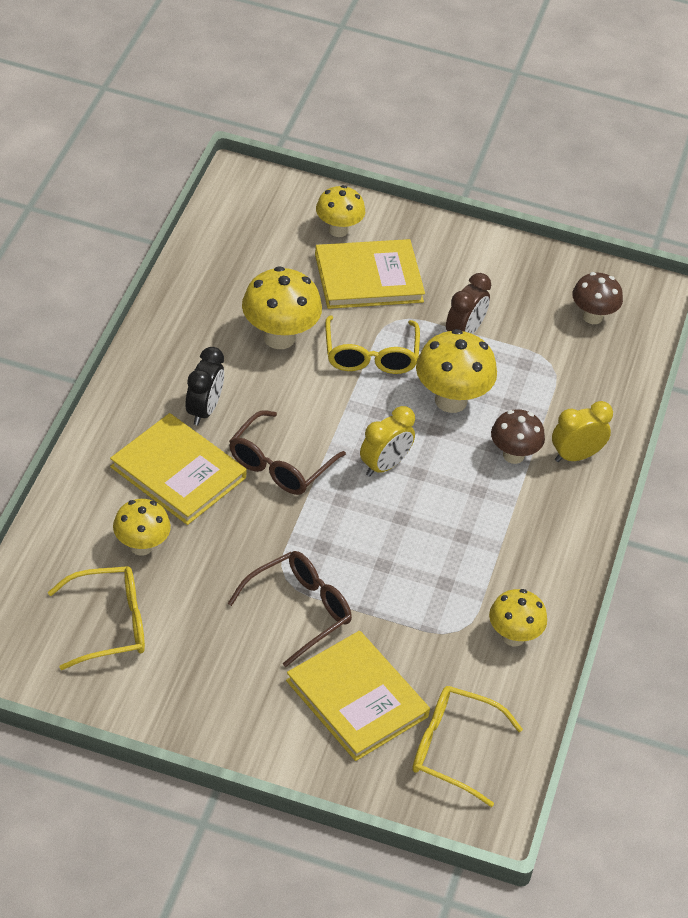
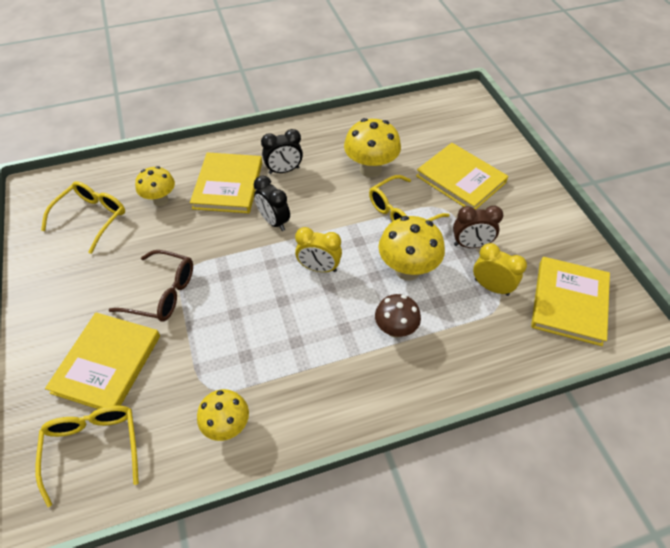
camera: 60 degrees right, 5 degrees up
(109, 625) = (91, 218): yellow glasses -> yellow glasses turned 105 degrees counterclockwise
(280, 464) = (274, 221): brown glasses -> black clock
(338, 230) = (480, 148): yellow mushroom -> none
(575, 456) = (432, 366): yellow clock -> yellow clock (491, 287)
(592, 317) = (569, 302): brown mushroom -> yellow book

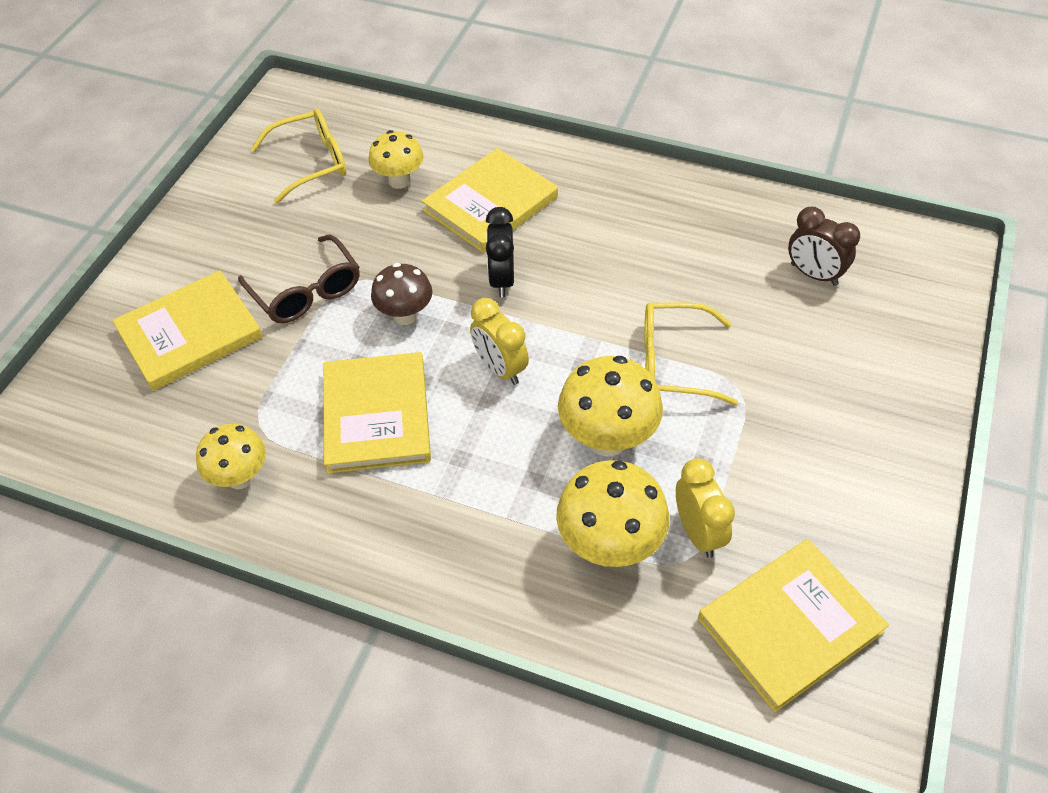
camera: 40 degrees right, 0 degrees up
(93, 448) = (107, 411): yellow glasses -> none
(284, 170) = (575, 221): black clock -> none
(370, 169) = (691, 281): yellow mushroom -> yellow mushroom (609, 545)
(395, 329) = (518, 500): brown mushroom -> brown mushroom (405, 315)
(460, 179) = (808, 365): yellow book -> yellow book (376, 415)
(471, 245) = (728, 461): brown clock -> brown clock (813, 274)

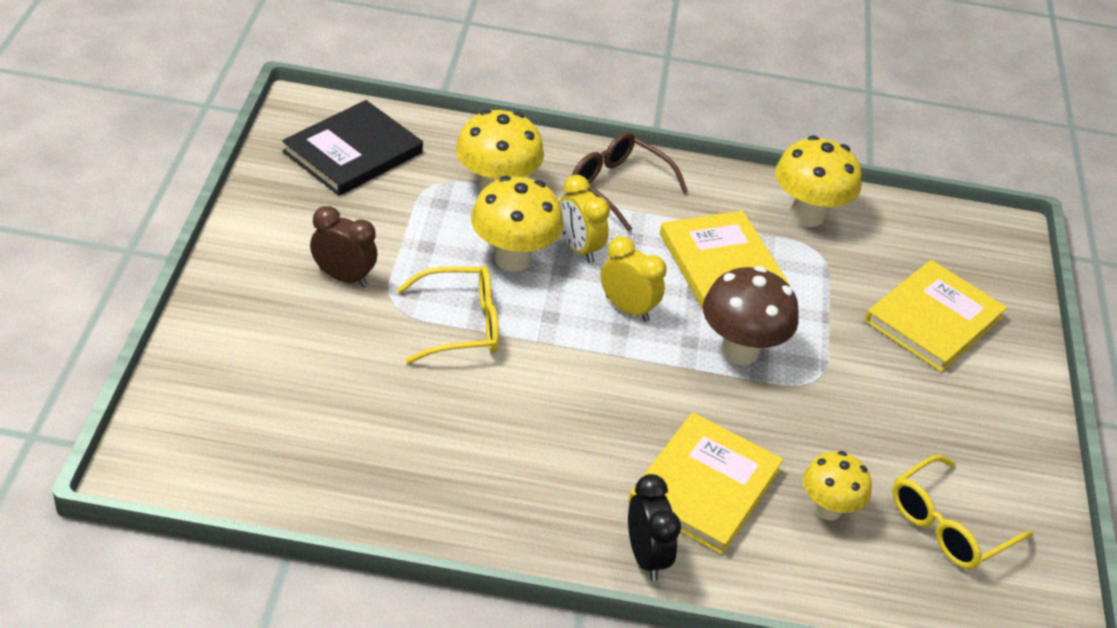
camera: 160 degrees right, 10 degrees down
(240, 477) = (807, 215): yellow mushroom -> yellow mushroom, size x1.53
(306, 291) = (852, 367): brown glasses -> brown glasses (618, 187)
(405, 315) = (740, 351): brown mushroom -> brown mushroom, size x1.53
(501, 280) = (657, 395): black clock -> black clock (646, 557)
(698, 532) = (426, 200): yellow clock -> yellow clock (578, 248)
(790, 625) = (353, 152): yellow book -> black book
(813, 274) = (312, 427): brown clock -> brown clock (343, 277)

